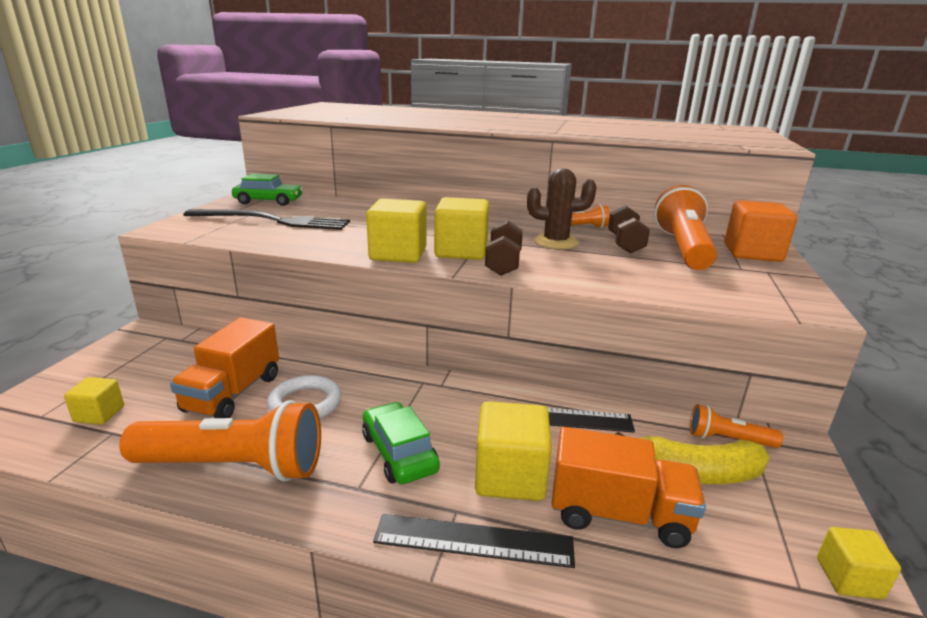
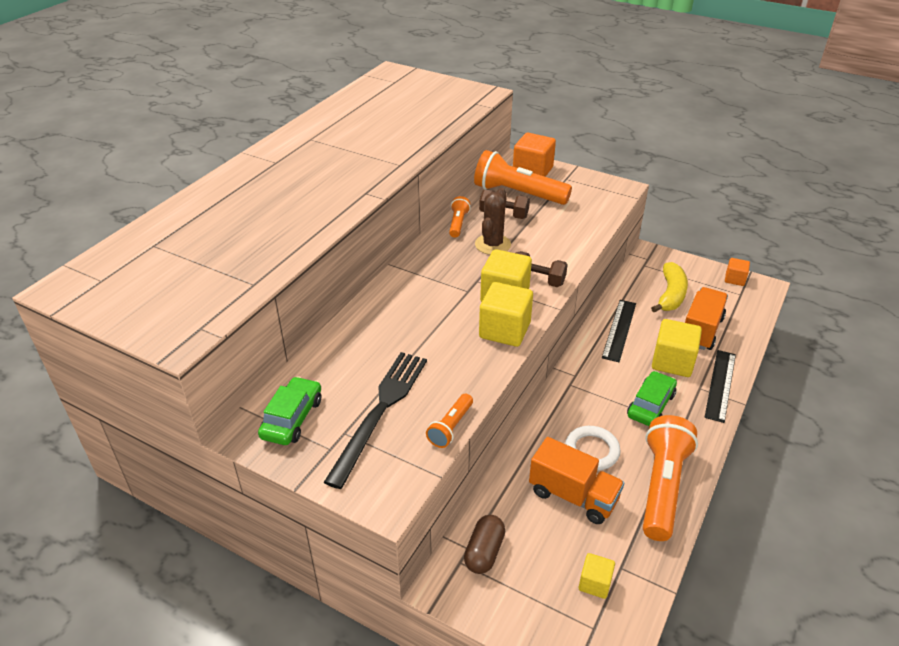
camera: 75 degrees left, 15 degrees up
(172, 347) = (484, 552): none -> brown capsule
(399, 453) = (651, 405): green car -> green car turned 135 degrees clockwise
(728, 439) = (643, 273): orange flashlight -> orange flashlight (451, 427)
(849, 578) = (734, 279): yellow cube -> orange cube

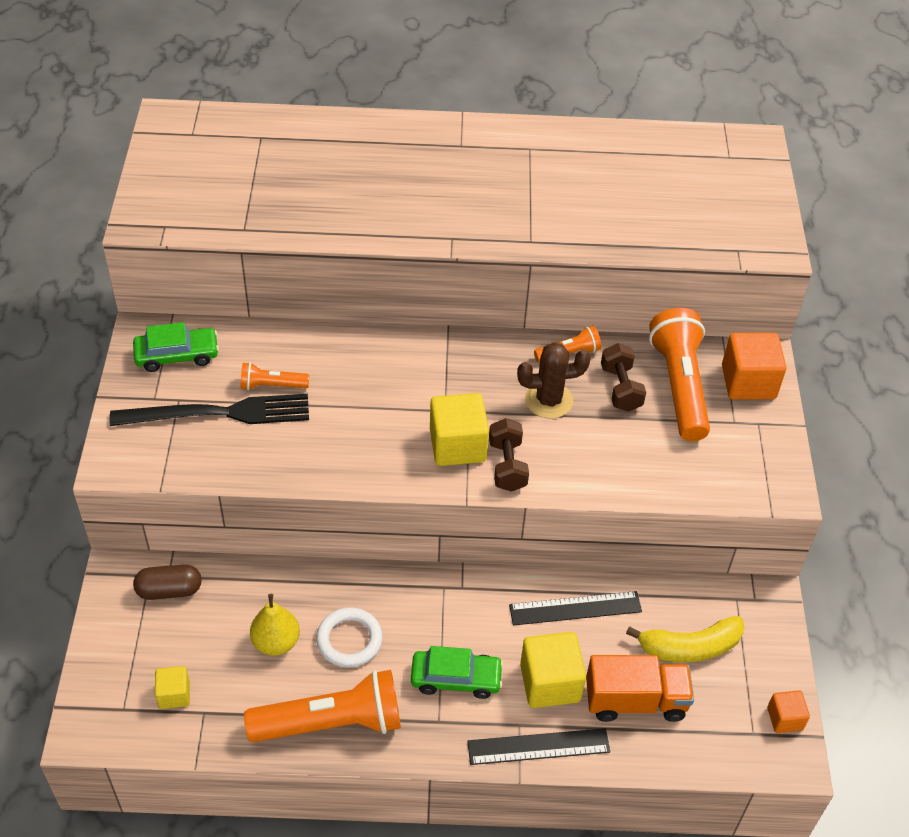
camera: 60 degrees right, 10 degrees up
(451, 427) = (225, 475): orange flashlight -> orange flashlight (272, 385)
(504, 330) = (396, 466): yellow cube -> none
(573, 496) = (276, 642): orange truck -> yellow pear

